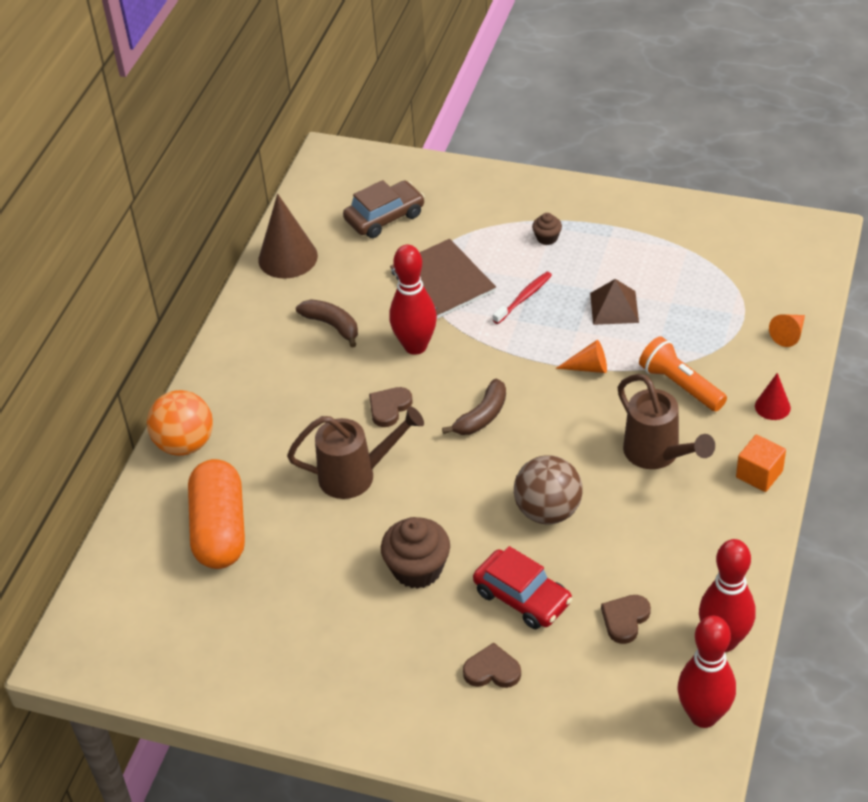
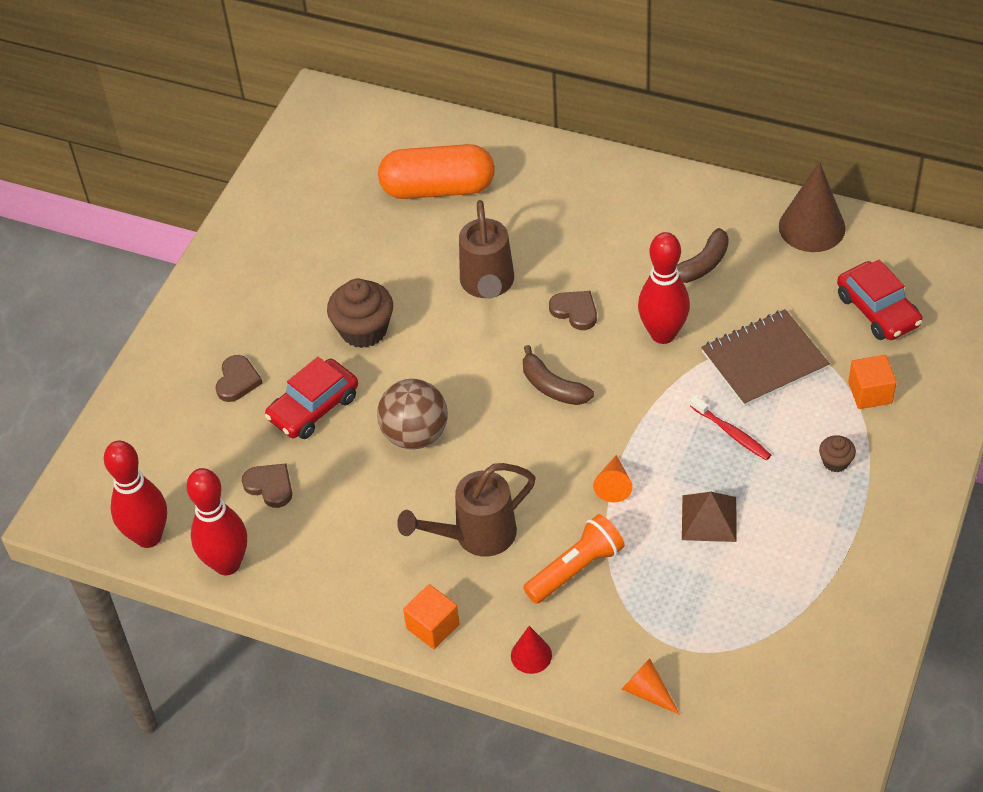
camera: 95 degrees right, 5 degrees up
(185, 444) = (548, 159): orange ball -> none
(385, 217) = (878, 310): brown car -> red car
(474, 220) = (870, 393): none -> orange cube

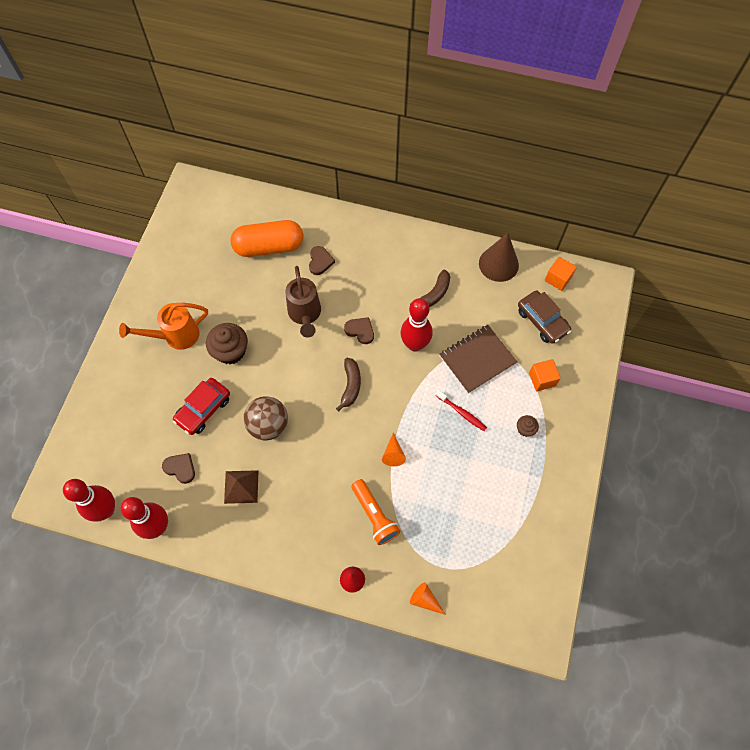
camera: 10 degrees left, 15 degrees up
(237, 381) = (154, 392): brown heart -> brown heart (320, 261)
(278, 305) = (175, 336): none -> orange watering can
(433, 626) = (290, 563): orange cube -> orange cube (558, 279)
(475, 536) = (311, 496): brown watering can -> none
(552, 387) = (350, 386): brown banana -> brown banana turned 120 degrees counterclockwise
(575, 569) = (374, 515): orange flashlight -> orange flashlight turned 105 degrees clockwise
(709, 518) = (452, 474): brown pyramid -> brown pyramid (241, 486)
(878, 310) = (542, 321): red car -> brown car

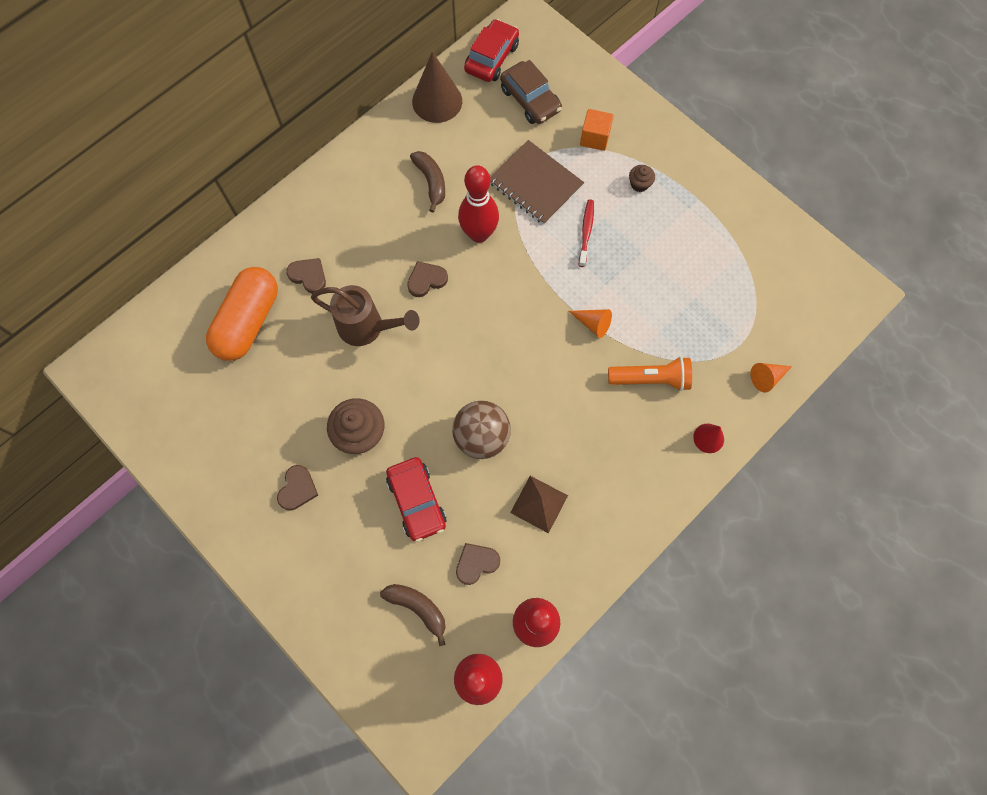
camera: 60 degrees left, 5 degrees up
(175, 336) = (297, 489): orange watering can -> brown heart
(350, 386) = (487, 325): brown banana -> brown banana (418, 608)
(462, 412) = (586, 232): red toothbrush -> red toothbrush turned 60 degrees counterclockwise
(477, 360) = (535, 184): brown notebook -> brown notebook turned 45 degrees counterclockwise
(542, 321) = (530, 100): brown car -> brown car turned 60 degrees clockwise
(558, 279) = (491, 58): orange cube -> red car

